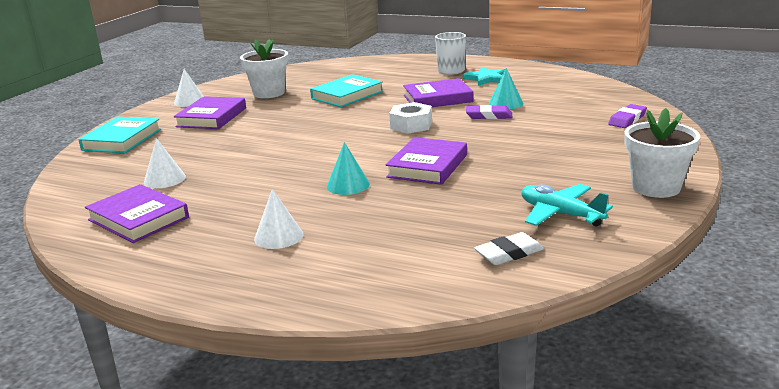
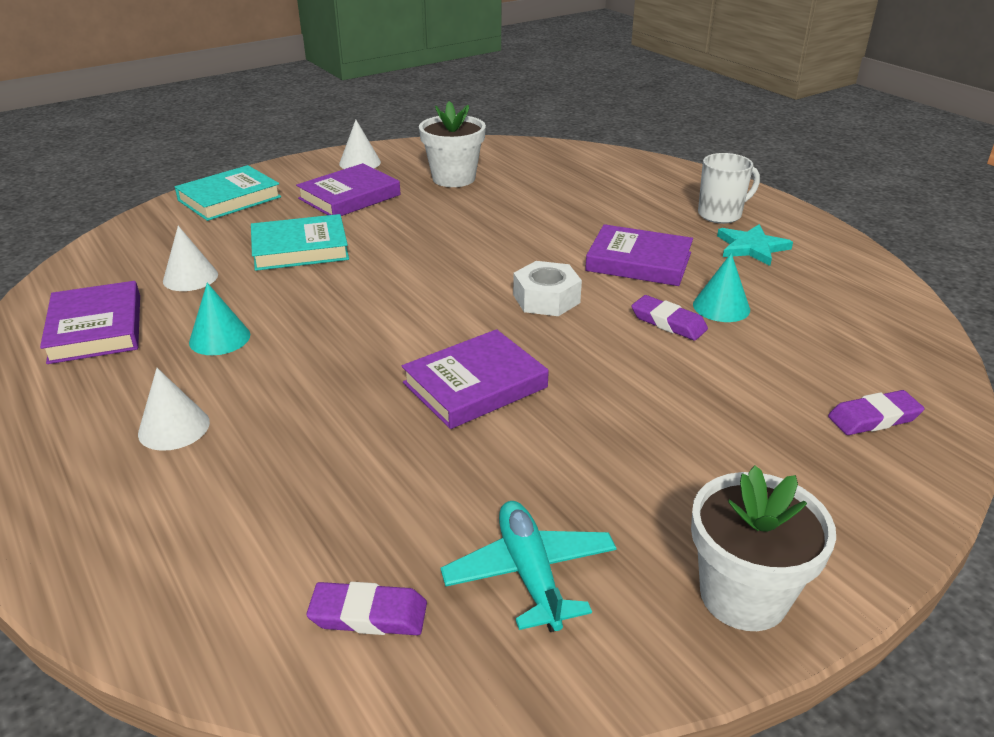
camera: 30 degrees right, 10 degrees up
(347, 95) = (535, 213): turquoise book -> turquoise book (300, 249)
(348, 185) = (346, 375): turquoise cone -> turquoise cone (219, 338)
(509, 253) = (368, 614): white eraser -> purple eraser

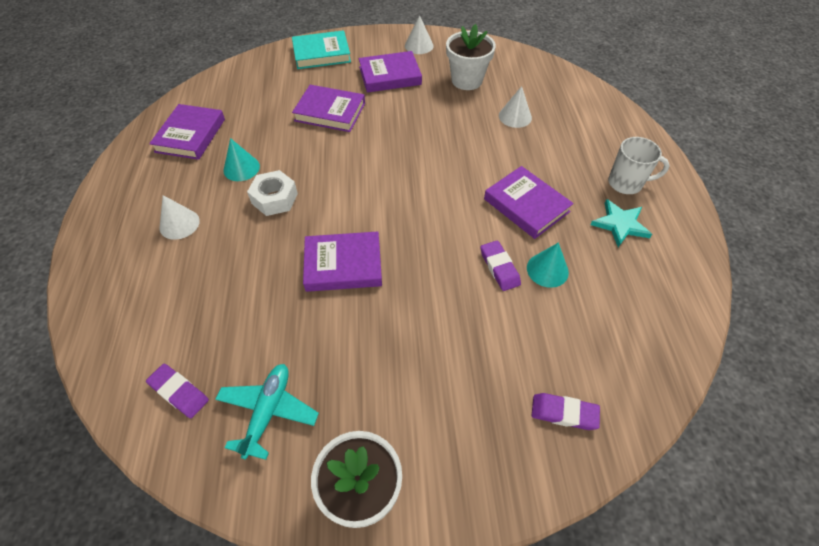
camera: 30 degrees right, 20 degrees up
(190, 277) = (258, 114): white cone -> white cone (515, 116)
(300, 249) = (330, 112): turquoise book -> purple book
(546, 299) = (439, 213): white nut -> white nut (274, 198)

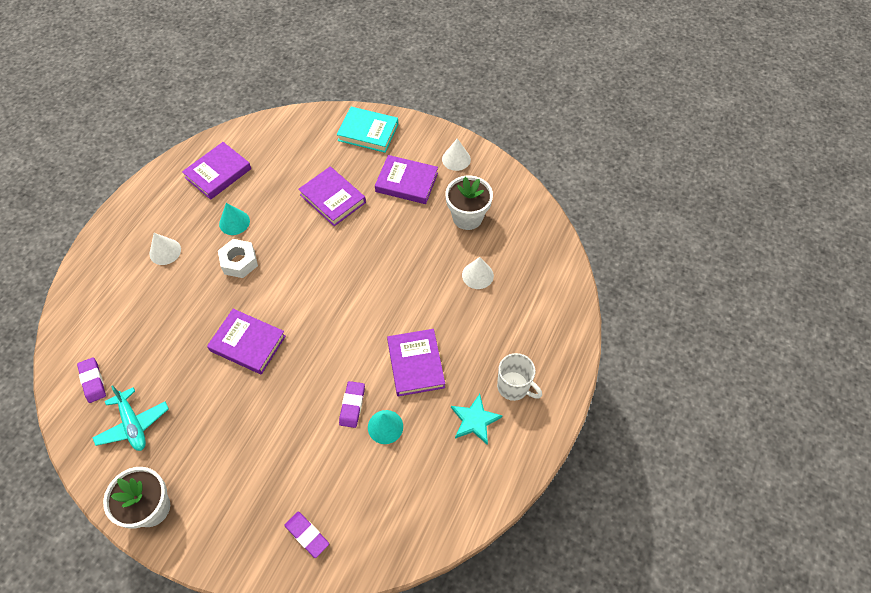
camera: 30 degrees right, 5 degrees up
(268, 412) = (133, 424): turquoise plane -> turquoise plane turned 105 degrees clockwise

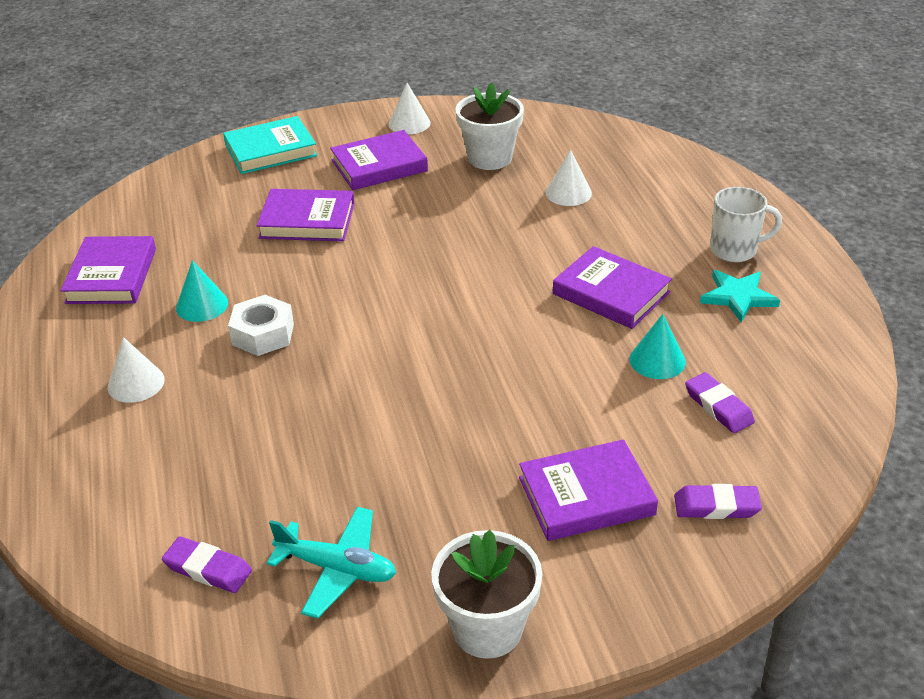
camera: 40 degrees left, 20 degrees down
(248, 343) = (385, 395): purple book -> purple book (586, 496)
(352, 405) = (594, 367): purple eraser -> purple eraser (718, 407)

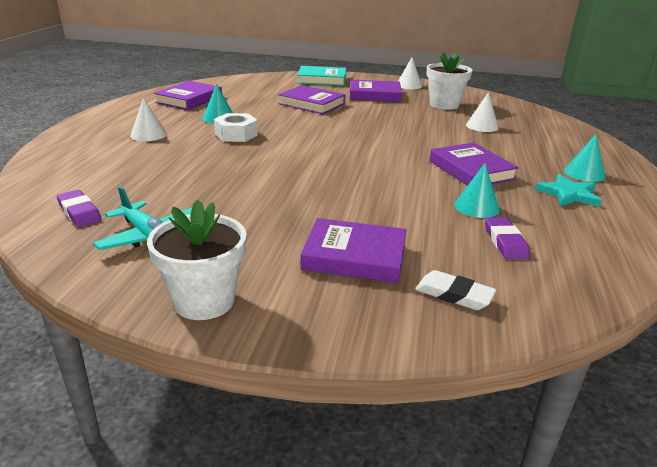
camera: 25 degrees right, 10 degrees down
(716, 506) = (454, 295): purple eraser -> white eraser
(735, 250) = (584, 173): white mug -> turquoise cone

